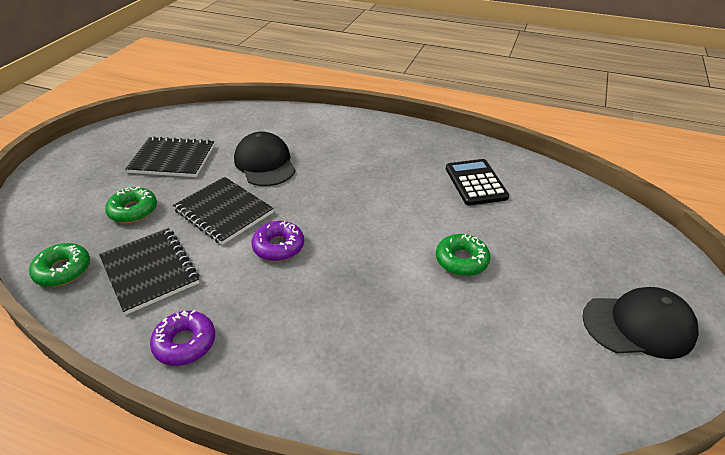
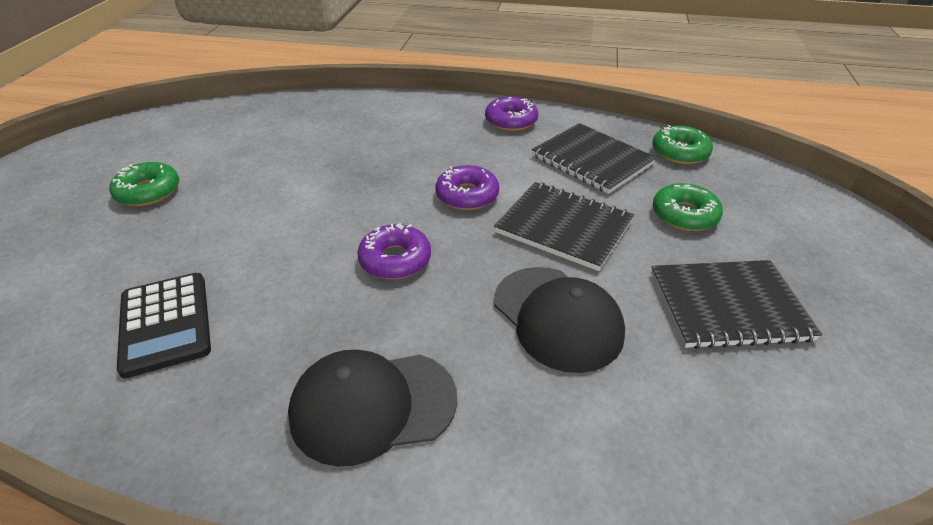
camera: 170 degrees right, 0 degrees up
(345, 202) = (395, 260): none -> purple donut
(461, 260) = (242, 204): green donut -> green donut (148, 192)
(638, 325) = (84, 168): black cap -> black cap (372, 406)

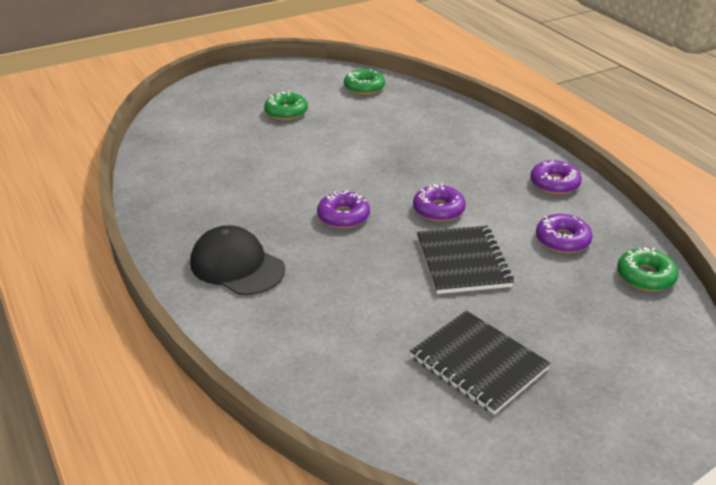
camera: 50 degrees right, 5 degrees down
(165, 323) = (213, 179): black calculator -> none
(557, 318) = (373, 296): black cap -> none
(592, 160) = (562, 240): black notebook -> purple donut
(684, 215) = (558, 309): green donut -> green donut (364, 87)

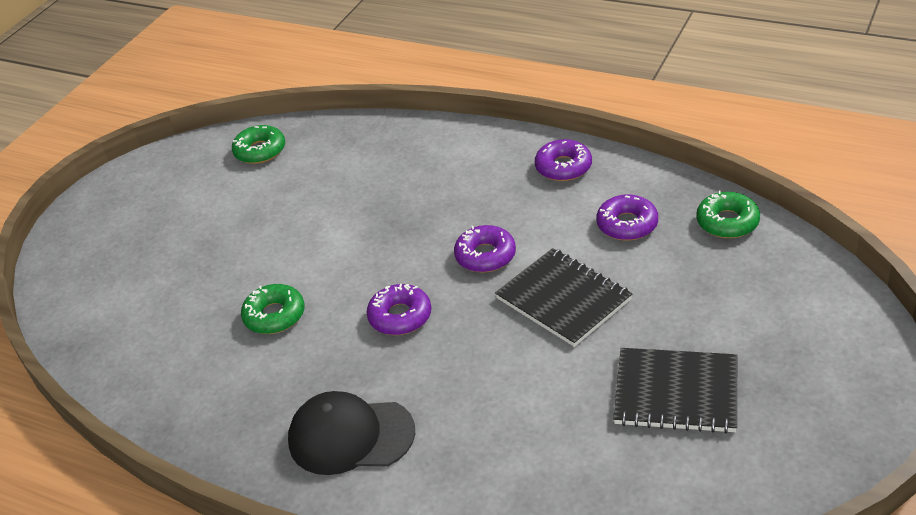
camera: 30 degrees left, 5 degrees up
(286, 112) = (203, 226): green donut -> green donut (274, 316)

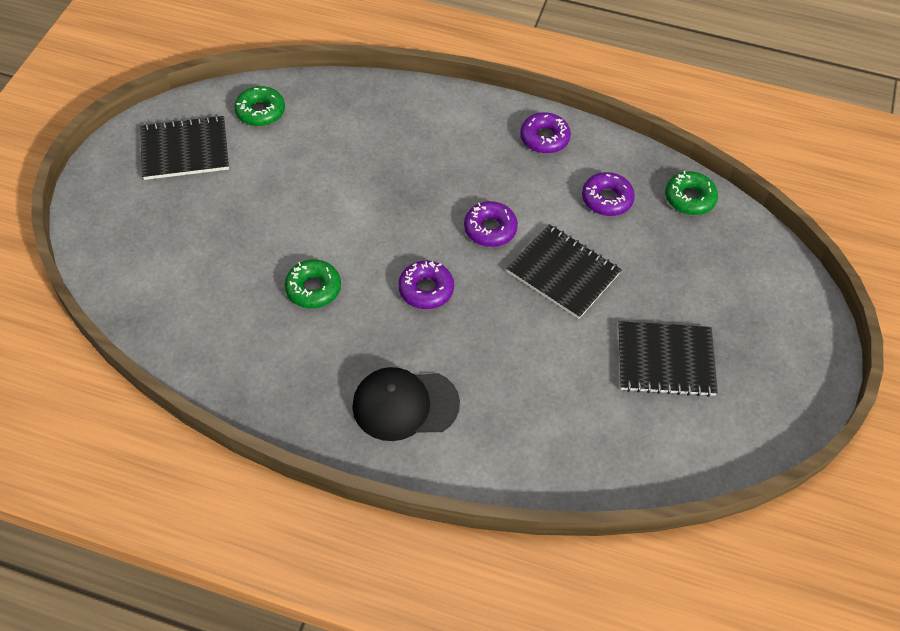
camera: 15 degrees left, 15 degrees up
(173, 187) = (185, 150): none -> black notebook

